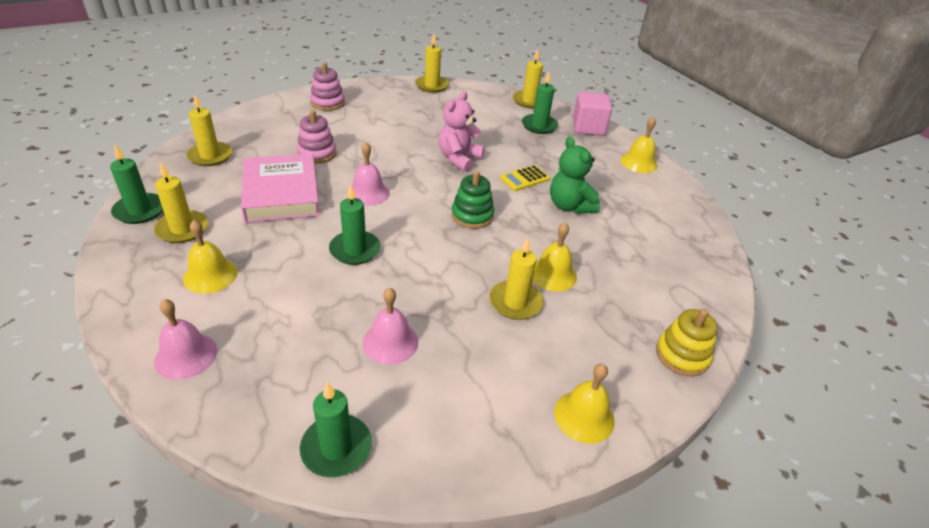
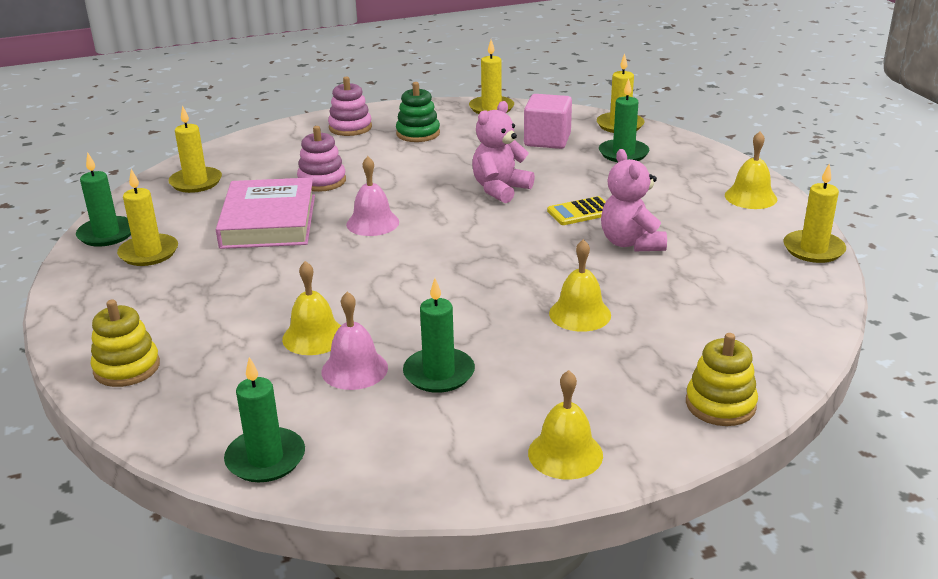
camera: 15 degrees right, 10 degrees down
(186, 355) = (127, 368): pink bell -> yellow stacking toy
(210, 275) = (169, 297): yellow bell -> yellow bell (314, 336)
(355, 250) = (339, 280): green candle -> green candle (439, 373)
(472, 216) = (496, 250): green stacking toy -> green stacking toy (418, 133)
(515, 302) = (520, 340): yellow candle -> yellow candle (813, 249)
(569, 206) = (631, 243): green teddy bear -> pink teddy bear
(588, 128) = (693, 156): pink cube -> pink cube (547, 140)

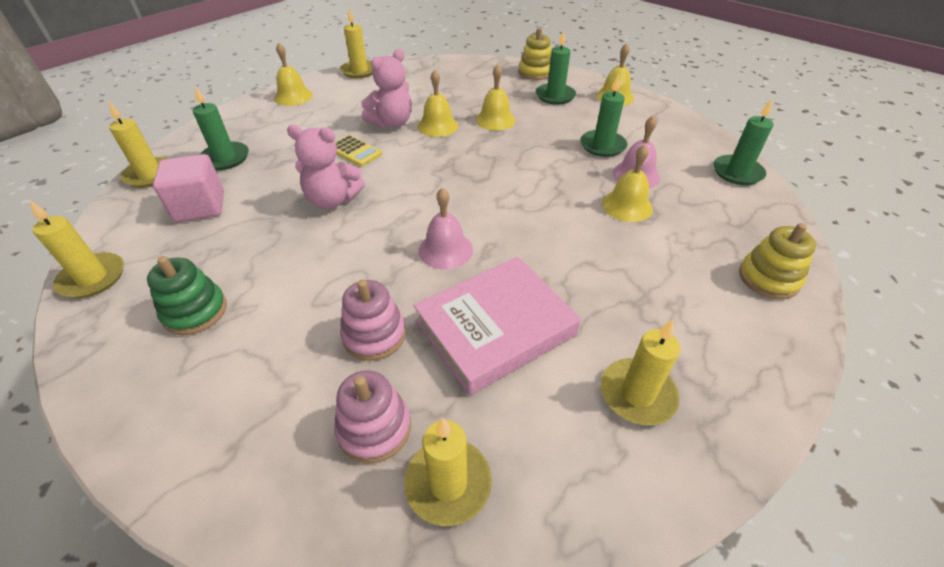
camera: 120 degrees left, 15 degrees up
(106, 234) = (647, 481): green candle -> green candle (555, 96)
(350, 127) = (181, 397): pink stacking toy -> pink stacking toy (374, 428)
(598, 270) = (438, 126): none -> yellow bell

